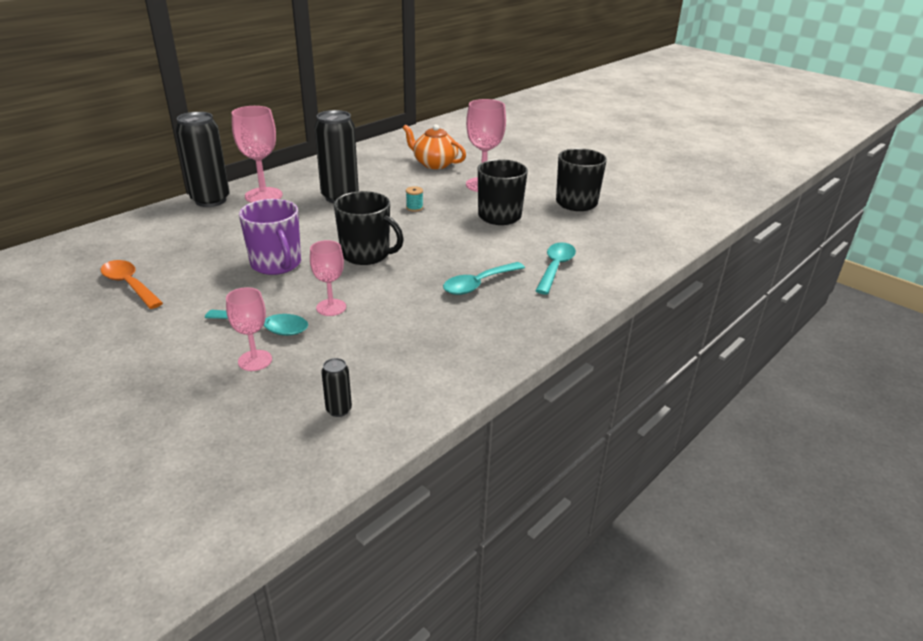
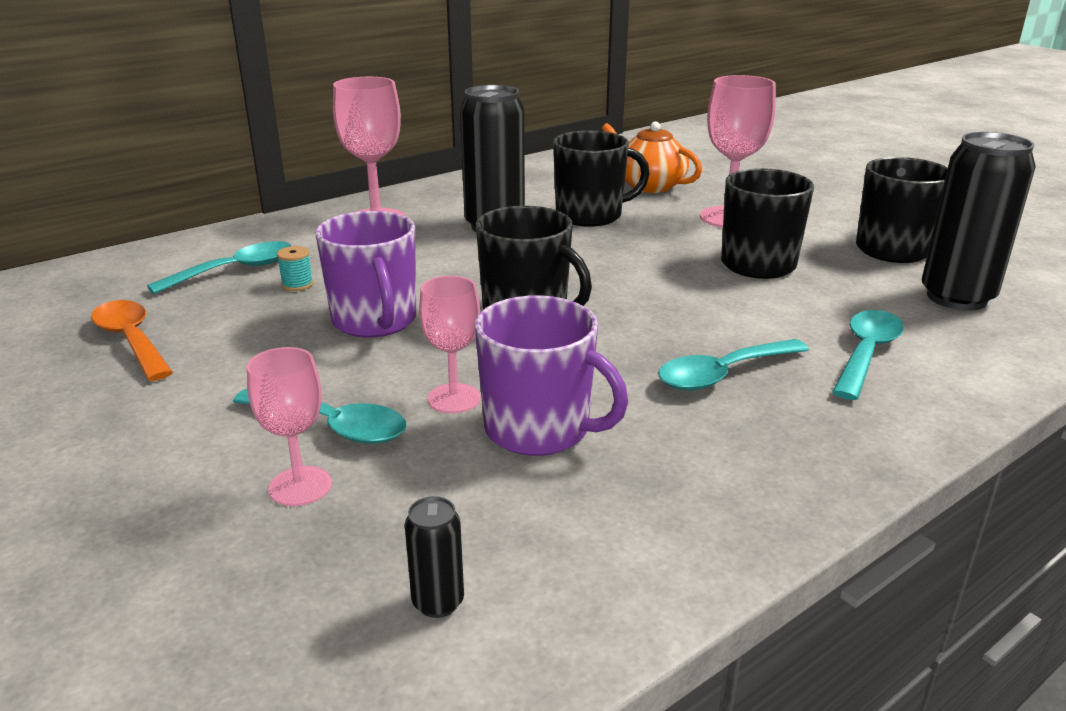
camera: 10 degrees right, 5 degrees down
(180, 235) = (235, 270): none -> turquoise spoon
(211, 200) = (295, 223): black can -> black can (956, 298)
(380, 321) = (539, 430): none -> purple mug
(399, 187) = (590, 215): none -> black mug
(414, 208) = (613, 246): turquoise spool -> turquoise spool (297, 284)

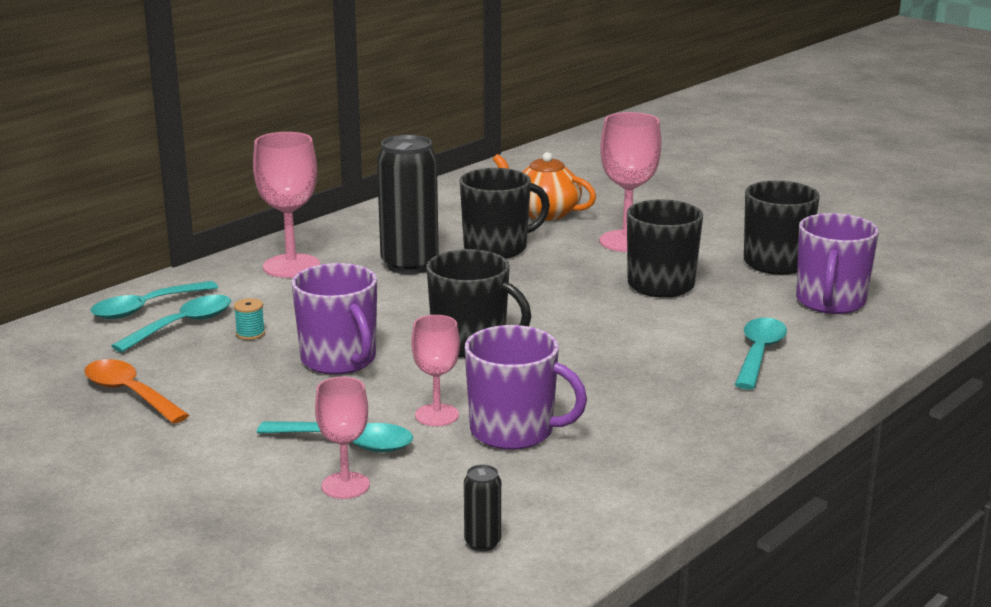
camera: 10 degrees left, 5 degrees down
(723, 374) = (647, 379): turquoise spoon -> turquoise spoon (146, 308)
(956, 298) = (830, 302): black can -> purple mug

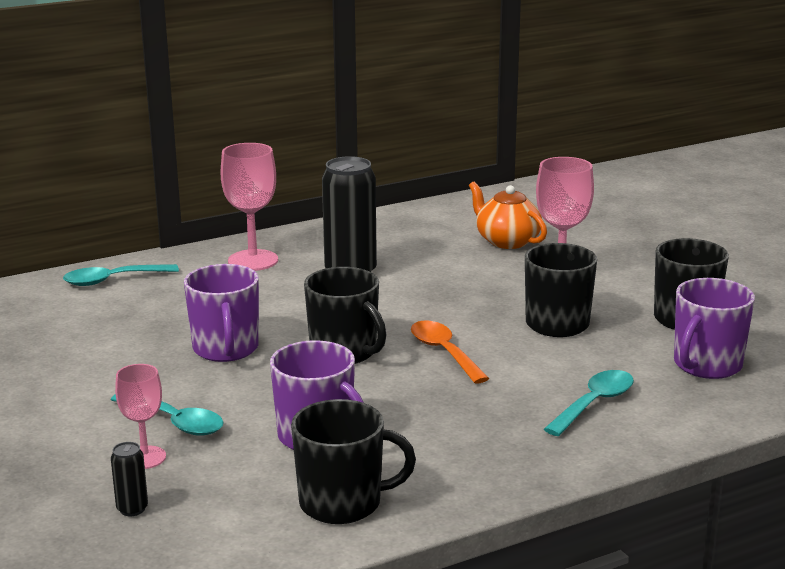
camera: 20 degrees right, 0 degrees up
(129, 393) = (45, 350): orange spoon -> orange spoon (444, 352)
(183, 325) = (129, 299): turquoise spoon -> none
(250, 334) = (174, 315): turquoise spool -> none
(437, 415) = (265, 411): pink goblet -> none
(482, 543) = (212, 528): black can -> black can (132, 509)
(497, 248) = (438, 268): black mug -> black mug (342, 503)

